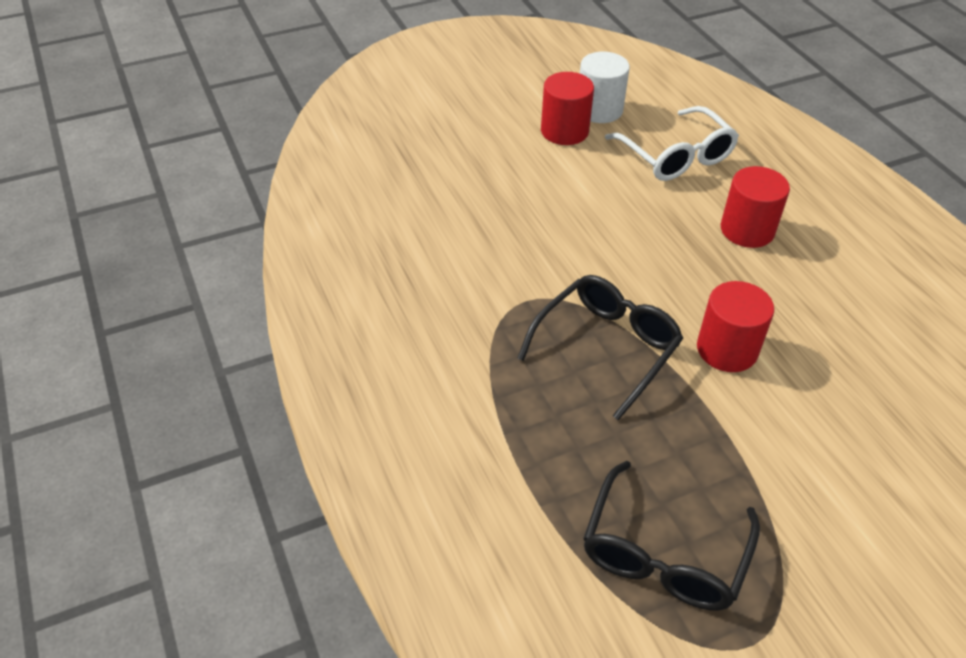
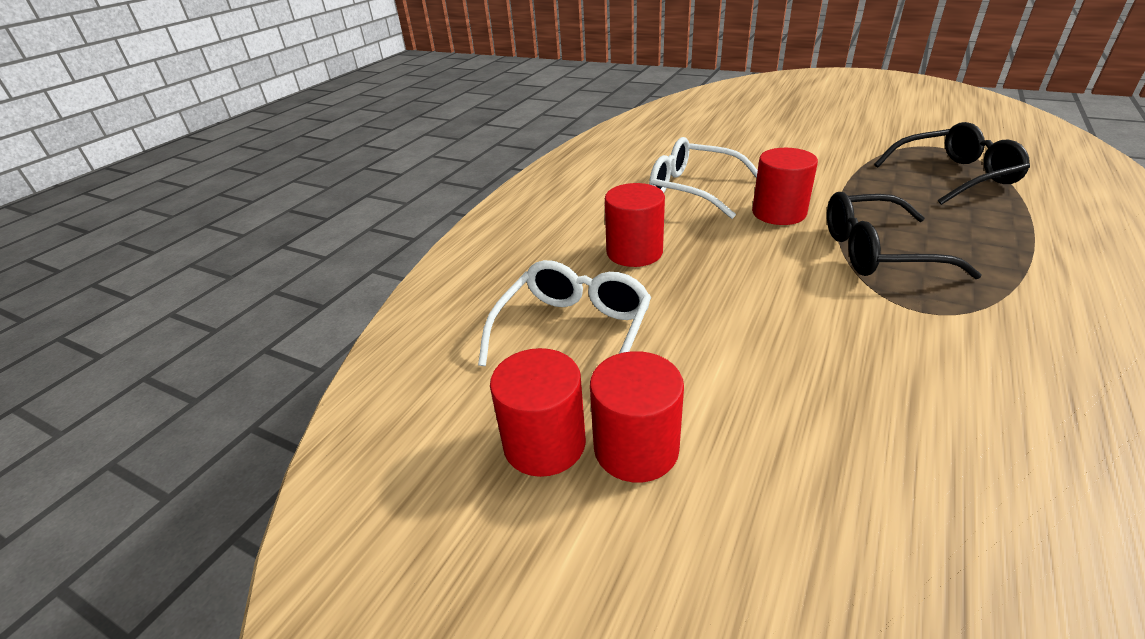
camera: 125 degrees left, 10 degrees down
(599, 110) = (544, 443): white cylinder -> red cylinder
(834, 334) = (693, 189): none -> white glasses

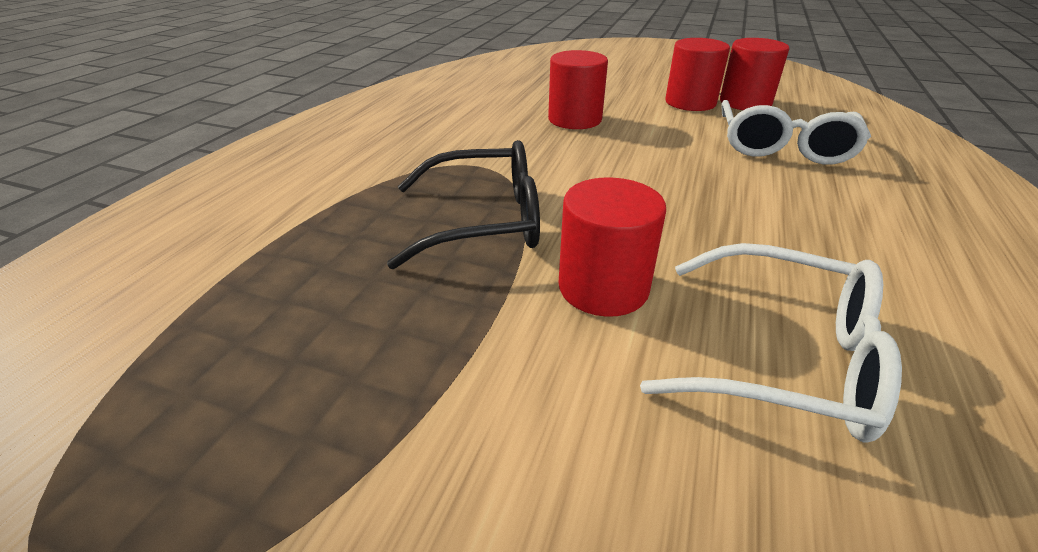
camera: 170 degrees right, 0 degrees up
(634, 252) = (790, 218): red cylinder -> red cylinder (575, 119)
(954, 176) = (203, 403): black glasses -> none

